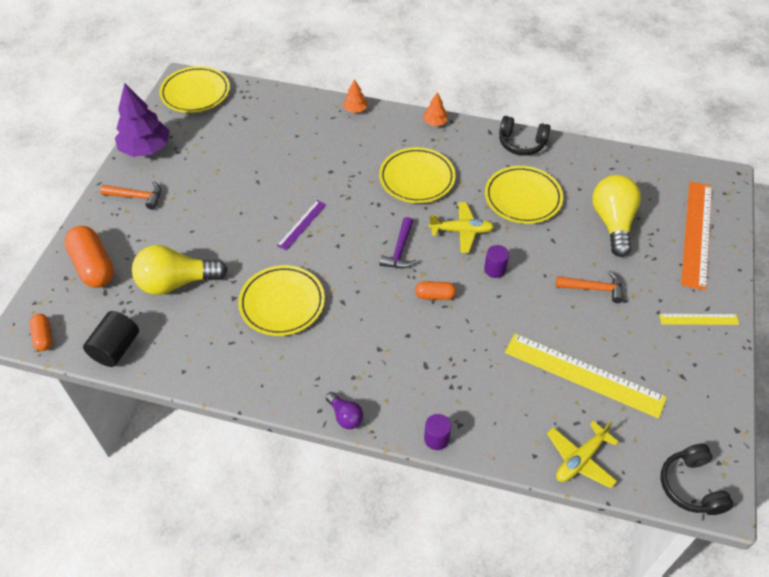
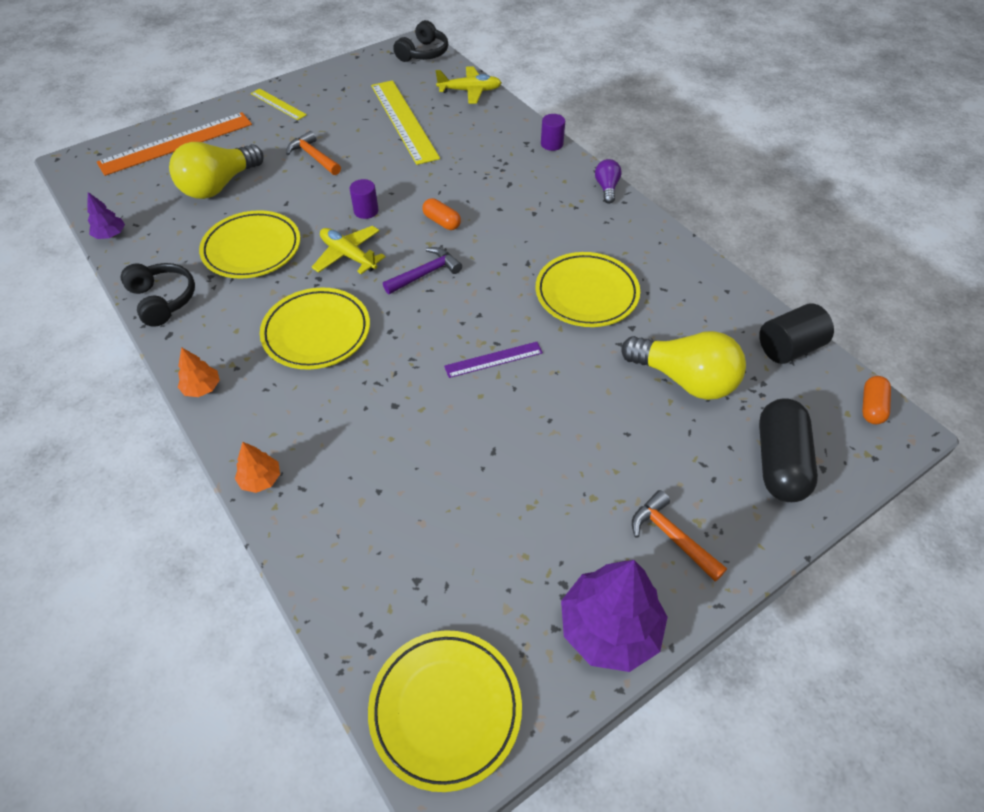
camera: 140 degrees left, 0 degrees up
(93, 266) = (779, 462): orange capsule -> black capsule
(612, 154) = (110, 235): none -> purple tree

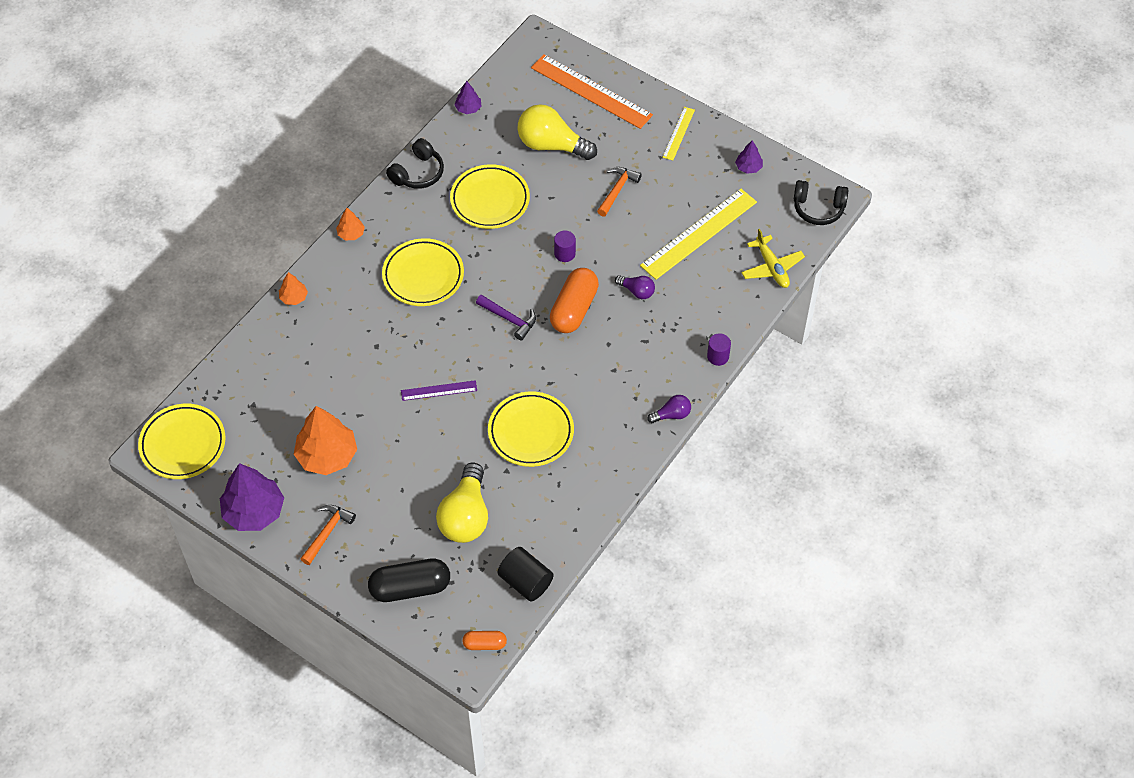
camera: 70 degrees right, 5 degrees up
(348, 255) = (508, 263): yellow plane -> none
(350, 76) = (748, 167): none -> purple tree
(442, 222) = (574, 309): orange capsule -> orange capsule, size x1.90
(446, 174) = (637, 291): none -> purple light bulb
(493, 360) = (439, 391): purple ruler -> purple ruler turned 60 degrees counterclockwise
(544, 505) = (327, 455): none -> orange tree

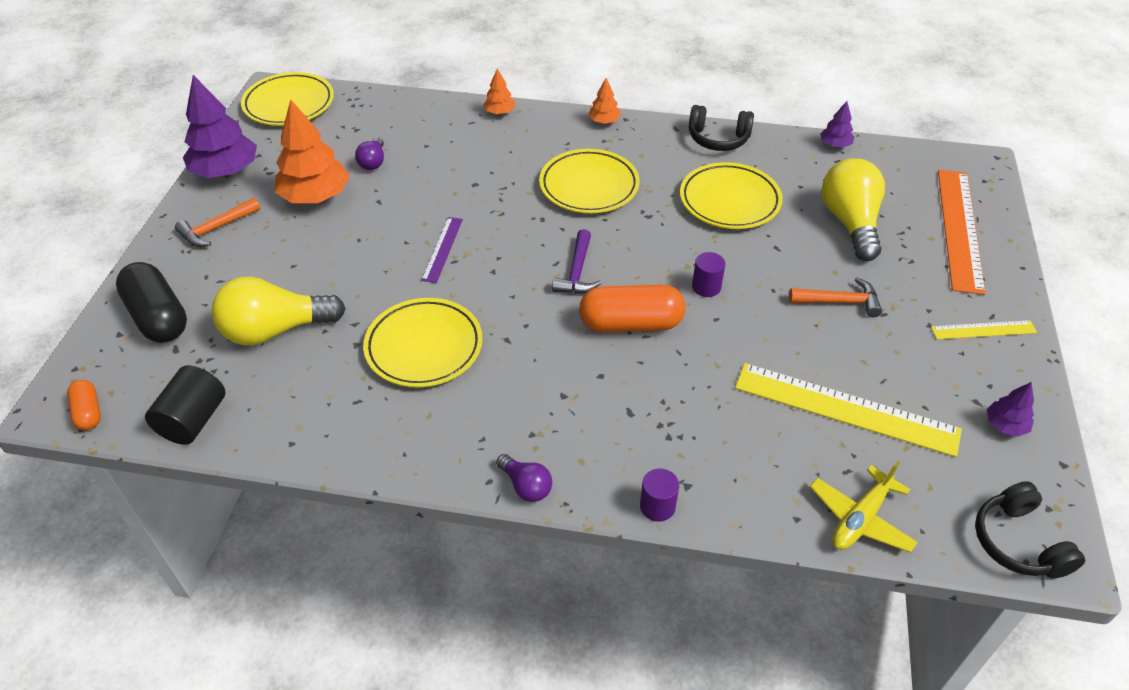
camera: 65 degrees right, 10 degrees down
(327, 532) = (216, 229): orange hammer -> orange hammer turned 135 degrees clockwise
(439, 391) = (442, 249): purple ruler -> purple ruler turned 45 degrees clockwise
(637, 291) = (702, 375): purple light bulb -> purple light bulb (373, 162)

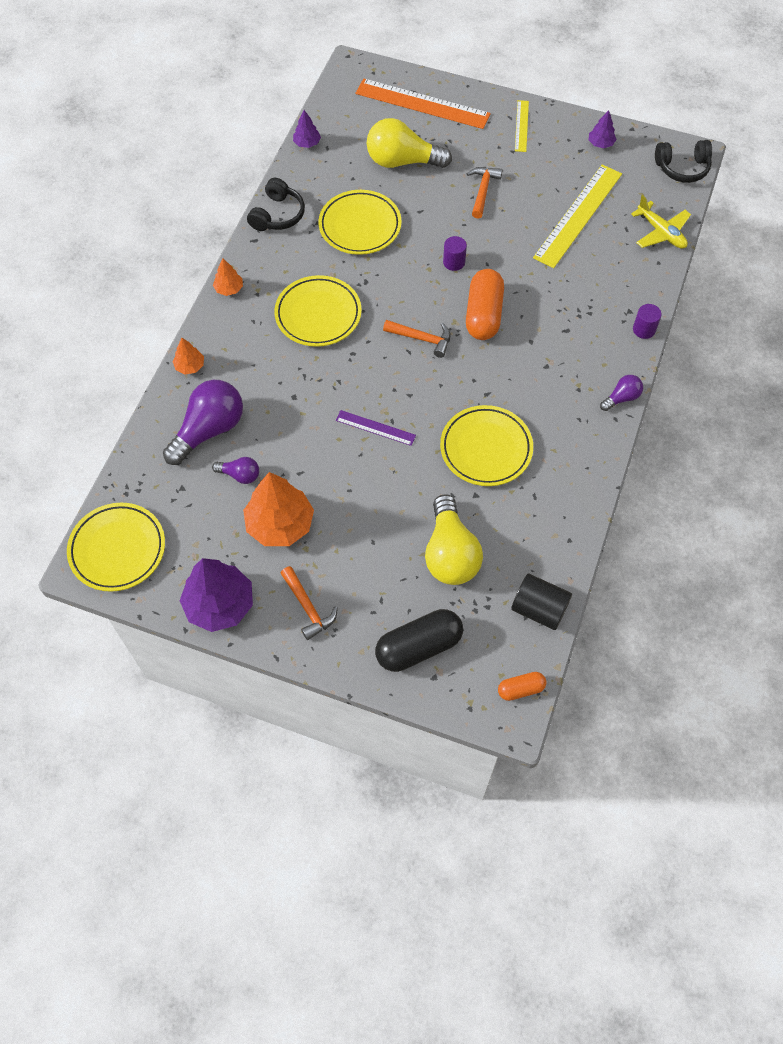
camera: 80 degrees left, 15 degrees up
(425, 135) = (209, 430): none -> purple light bulb
(577, 272) = (422, 339): purple hammer -> orange hammer

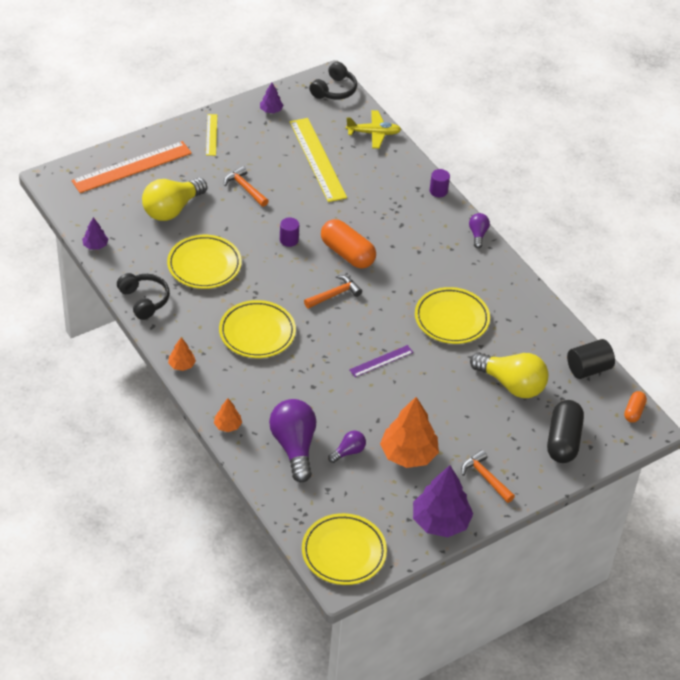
camera: 55 degrees left, 15 degrees down
(308, 607) = (485, 477): orange hammer -> orange hammer turned 135 degrees counterclockwise
(521, 126) = (211, 134): yellow ruler -> yellow ruler turned 45 degrees clockwise

